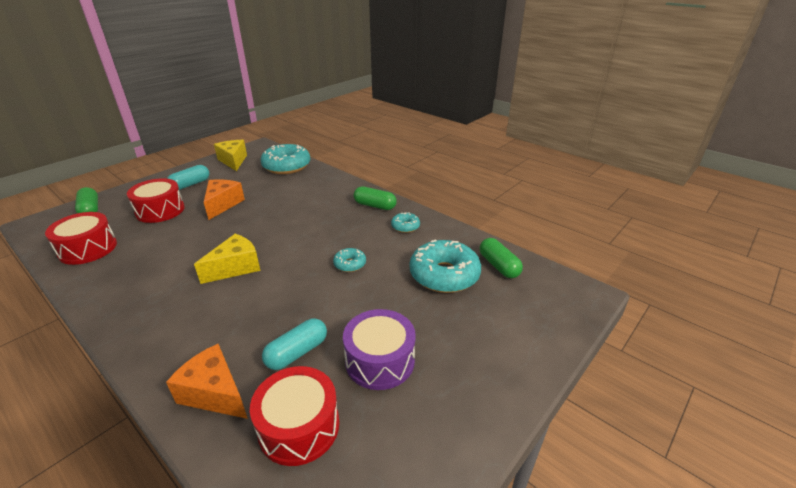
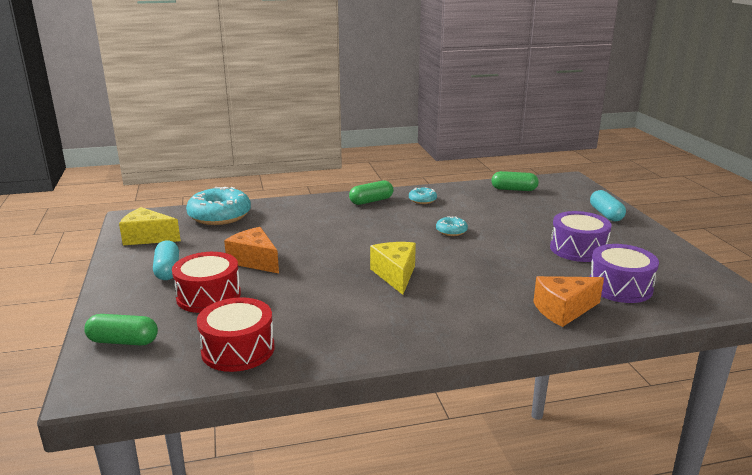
camera: 55 degrees left, 10 degrees down
(297, 352) = (544, 273): turquoise capsule -> turquoise capsule (606, 214)
(299, 426) = (620, 287): red drum -> purple drum
(444, 275) = (505, 206): turquoise donut -> none

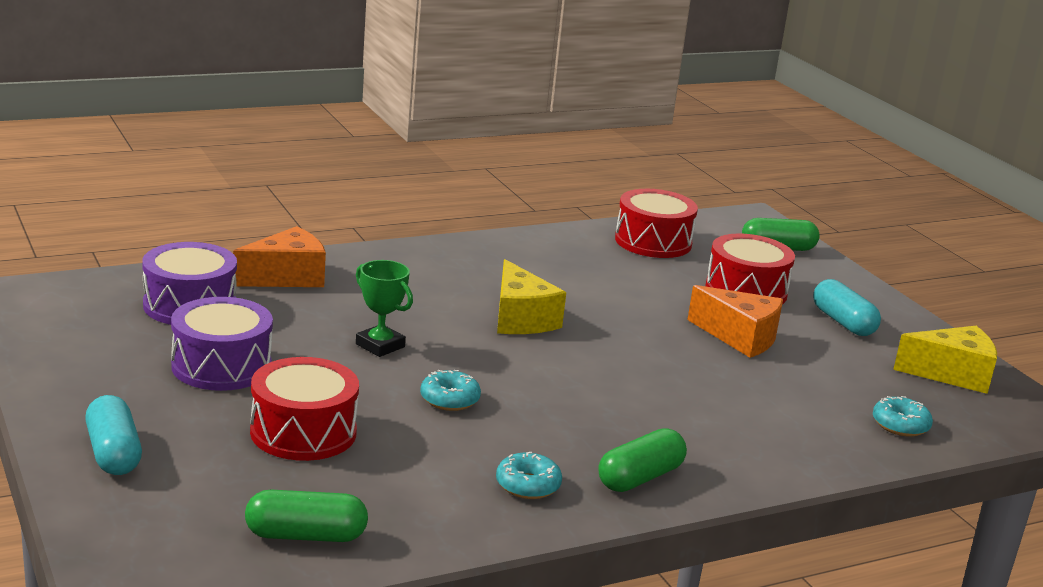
camera: 165 degrees right, 0 degrees up
(220, 216) = (900, 425): turquoise donut -> turquoise donut, size x0.48
(489, 259) = (380, 345): none -> green trophy
(524, 220) = (303, 432): none -> red drum

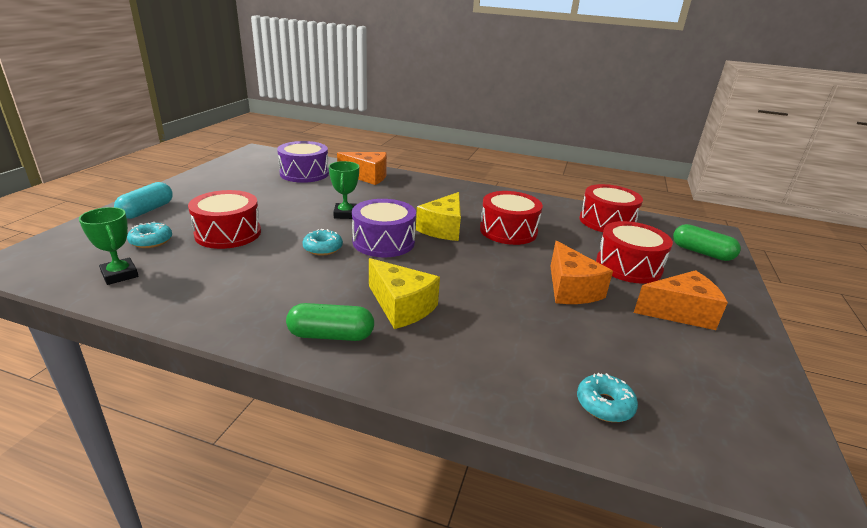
camera: 45 degrees right, 5 degrees up
(221, 366) = (262, 197): purple drum -> purple drum (383, 242)
(305, 535) = (120, 275): green capsule -> green trophy
(528, 485) = (263, 306): turquoise donut -> turquoise donut (151, 241)
(586, 293) = (508, 231): none -> red drum
(843, 322) = (680, 312): turquoise capsule -> orange cheese
(952, 374) = (732, 391): yellow cheese -> yellow cheese (401, 307)

